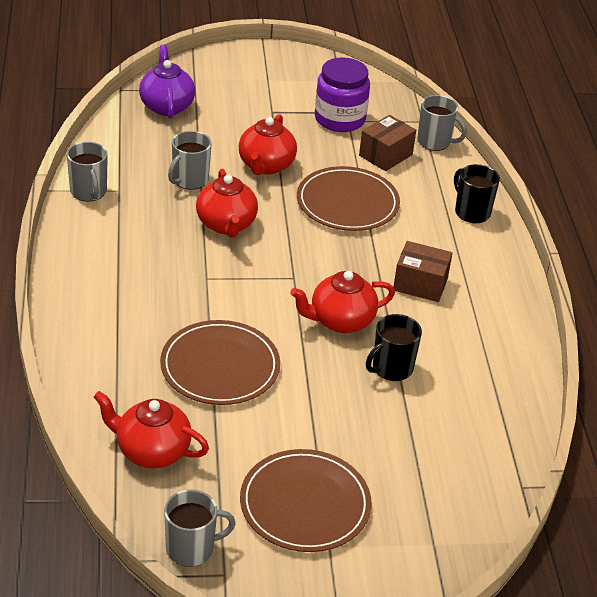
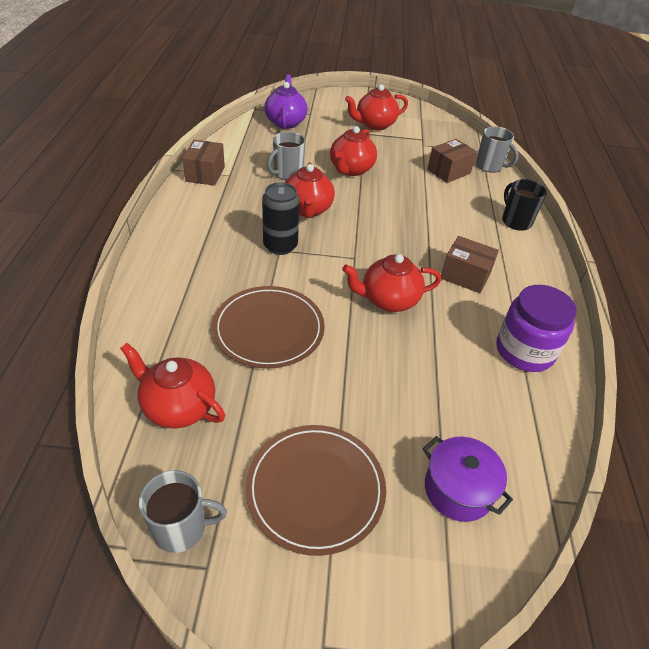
camera: 10 degrees right, 5 degrees up
(89, 192) = (205, 174): grey mug -> brown box
(206, 273) = (280, 246): none -> black can
(282, 97) = (374, 125): none -> red teapot
(339, 119) = (416, 143): purple jar -> purple jar (524, 351)
(347, 203) = (412, 203): brown plate -> none
(391, 368) = (428, 350): black mug -> none
(436, 489) = (458, 489): none -> purple pot

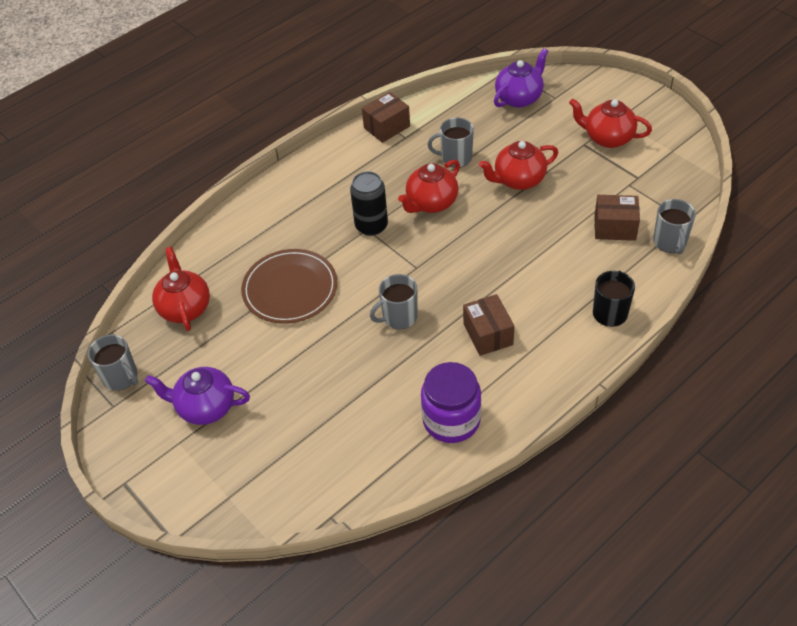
camera: 50 degrees right, 5 degrees up
(315, 489) = (205, 407): brown plate -> purple teapot
(388, 300) = (399, 317): red teapot -> grey mug
(458, 489) = (282, 468): purple pot -> none

